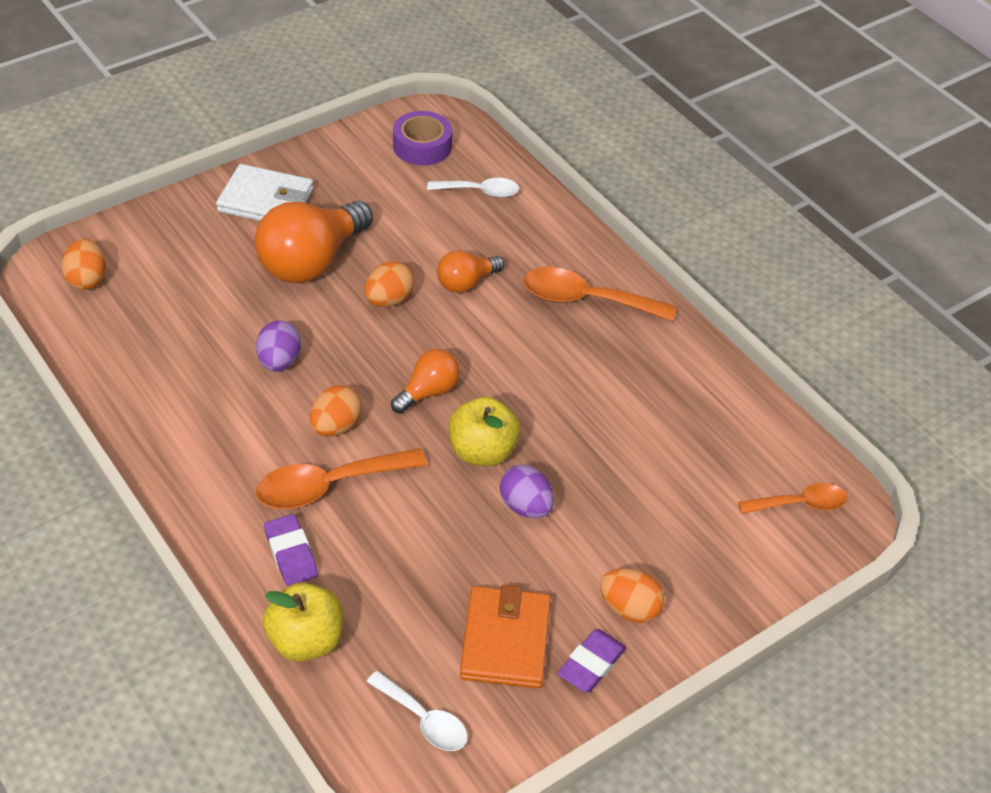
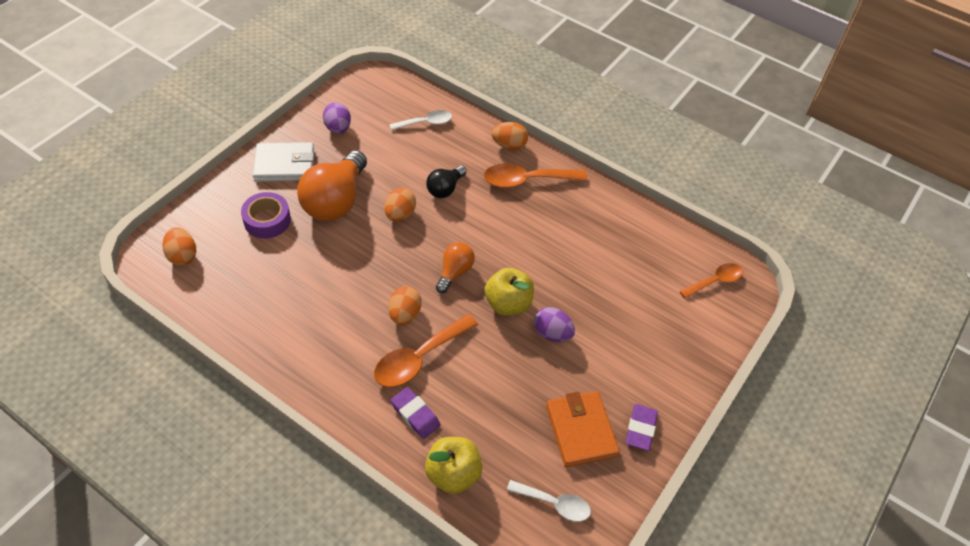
camera: 20 degrees left, 5 degrees up
(279, 361) = (346, 279): purple egg -> purple egg (338, 128)
(422, 146) = (373, 100): purple tape -> purple tape (267, 220)
(466, 283) = (445, 189): orange light bulb -> black light bulb
(629, 609) = (646, 383): orange egg -> orange egg (509, 145)

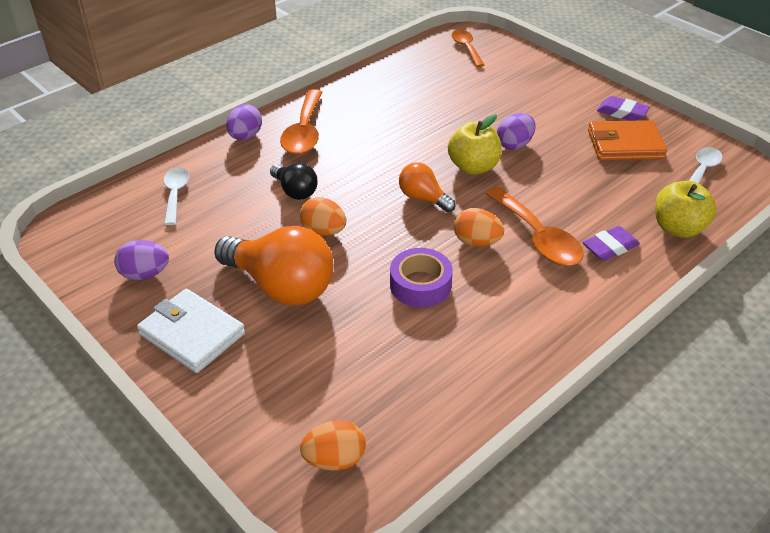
camera: 75 degrees left, 10 degrees down
(267, 220) = (293, 358): purple tape -> purple tape (420, 285)
(284, 165) = (192, 334): white wallet -> white wallet turned 60 degrees counterclockwise
(509, 145) = (245, 136): orange egg -> purple egg

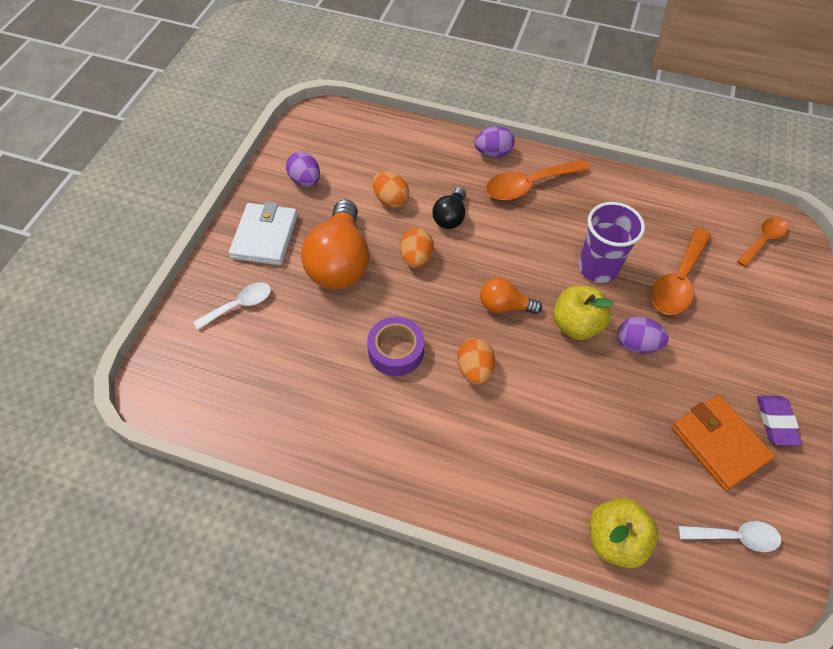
camera: 60 degrees right, 15 degrees up
(175, 194) = (396, 151): white spoon -> white spoon (240, 305)
(334, 459) = (194, 375): orange egg -> orange egg (390, 200)
(423, 198) = (504, 306): orange light bulb -> orange light bulb turned 90 degrees counterclockwise
(426, 132) = (598, 268): none -> purple cup
(538, 237) = (513, 415): orange spoon -> orange spoon (678, 281)
(610, 247) = (541, 483): purple eraser -> none

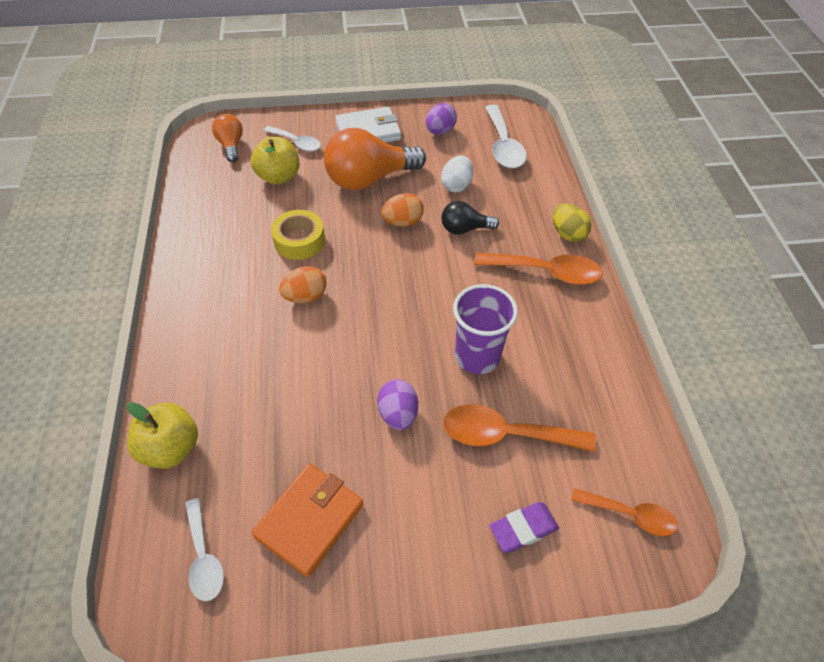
camera: 65 degrees right, 5 degrees down
(358, 145) = (503, 146): none -> white spoon
(390, 200) = (456, 185): orange egg -> white egg
(396, 351) = (299, 241): purple tape -> yellow tape
(493, 153) = (567, 234): purple egg -> yellow egg
(504, 306) = (385, 297): orange light bulb -> orange light bulb (231, 145)
(528, 185) = (546, 272): orange spoon -> orange spoon turned 150 degrees clockwise
(576, 325) = (394, 357): yellow apple -> yellow apple (278, 177)
(776, 422) = (362, 577): purple eraser -> purple eraser (523, 529)

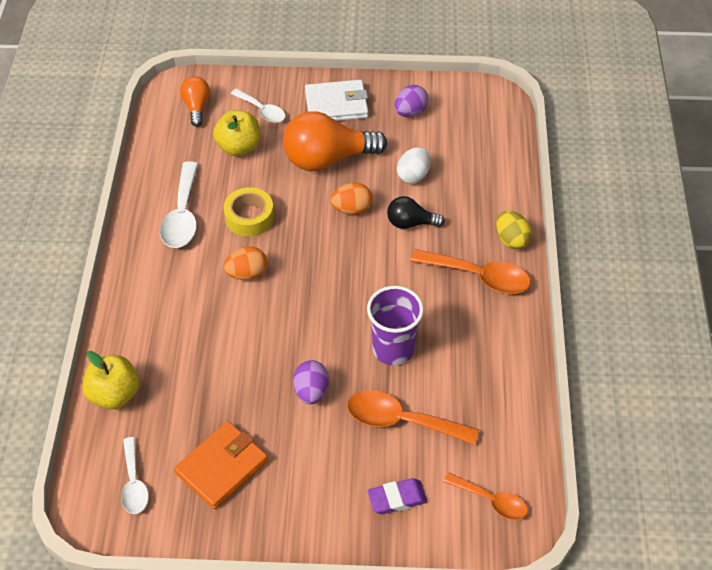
camera: 10 degrees right, 0 degrees up
(503, 146) = (472, 135): white spoon -> white spoon (182, 215)

